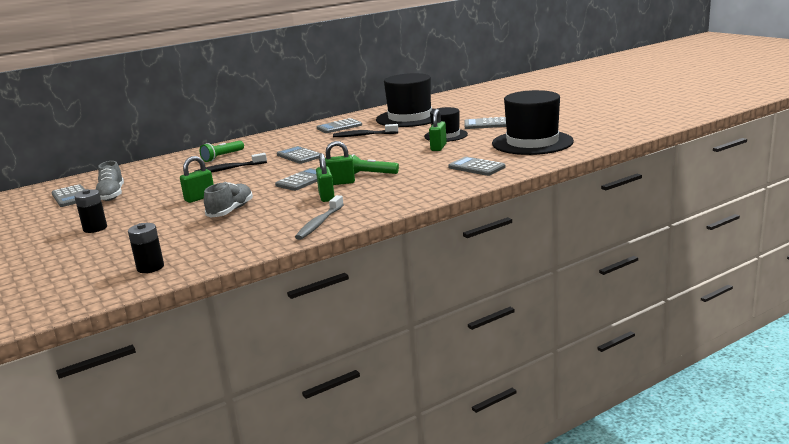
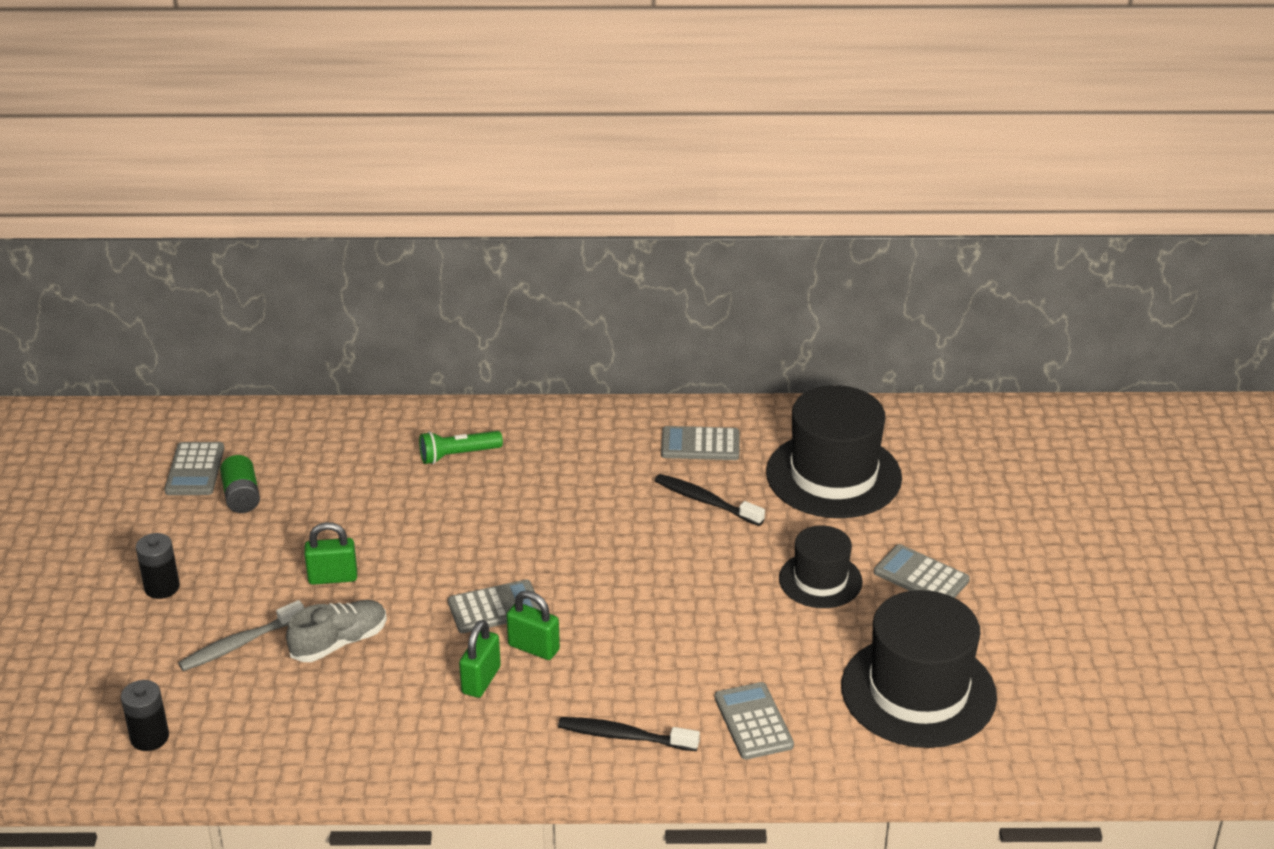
camera: 30 degrees right, 15 degrees up
(111, 195) = (241, 496): grey shoe -> green battery
(229, 169) = (435, 504): black toothbrush -> black toothbrush (624, 736)
(299, 156) = (557, 519): grey calculator -> none
(319, 223) = (409, 753): grey toothbrush -> grey toothbrush (239, 644)
(370, 174) = (594, 646): green flashlight -> none
(438, 147) = (768, 617): green padlock -> none

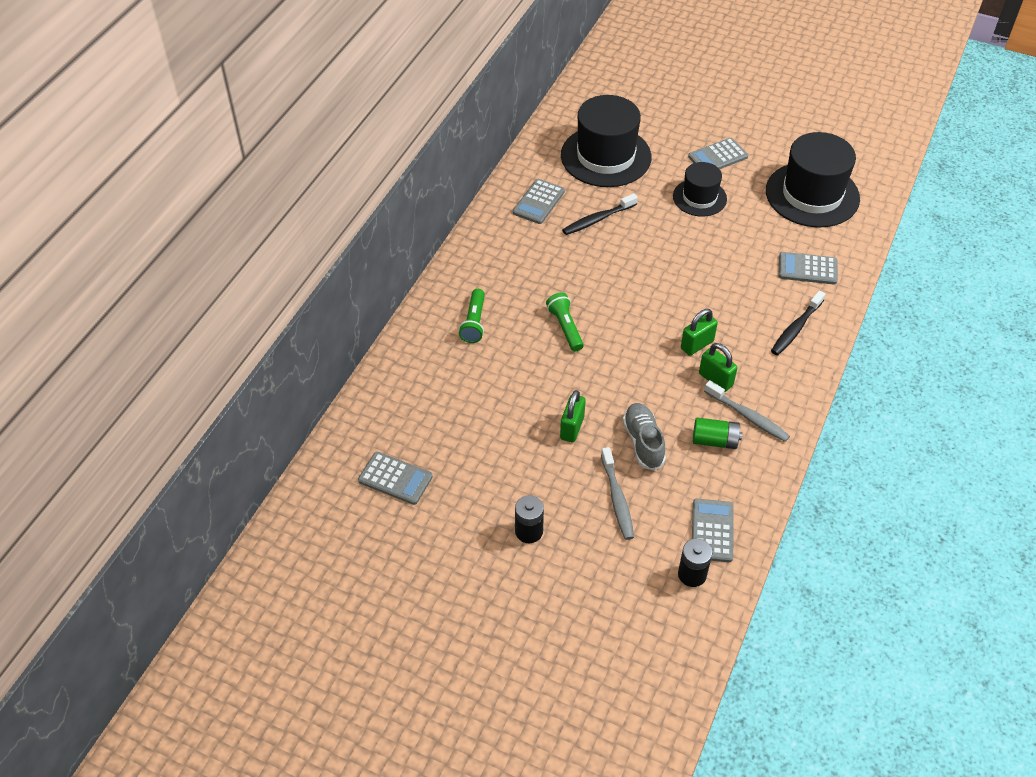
camera: 65 degrees left, 15 degrees up
(241, 496) = (447, 457): green battery -> green battery (715, 441)
(432, 726) = (748, 416): none -> grey toothbrush
(494, 527) = (565, 327): none -> green flashlight
(495, 608) = (648, 352): grey calculator -> grey calculator (712, 531)

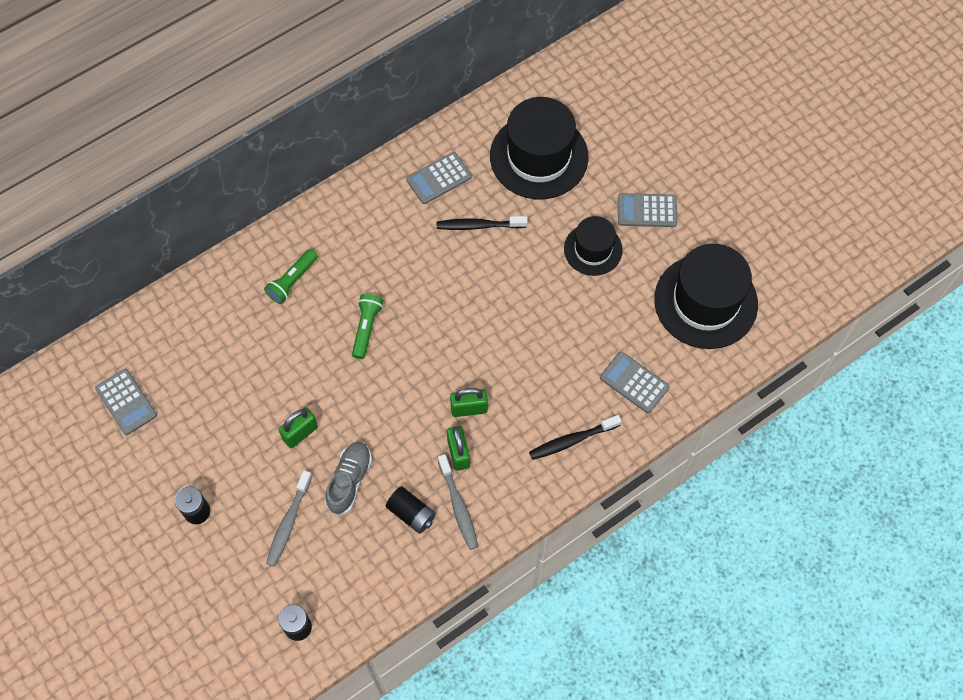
camera: 30 degrees right, 15 degrees up
(712, 531) = (344, 597): grey calculator -> none
(715, 441) = (411, 514): green battery -> black battery

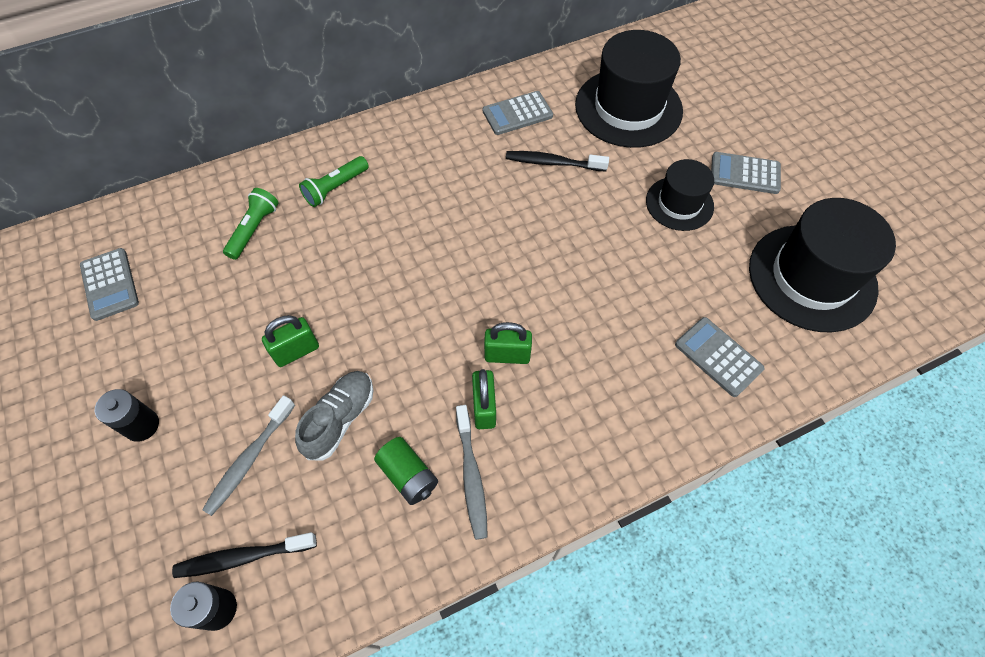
camera: 10 degrees right, 5 degrees down
(366, 328) = (405, 247): green flashlight -> green flashlight (254, 229)
(411, 514) = (408, 475): black battery -> green battery
(572, 440) = (632, 415): black toothbrush -> black toothbrush (243, 557)

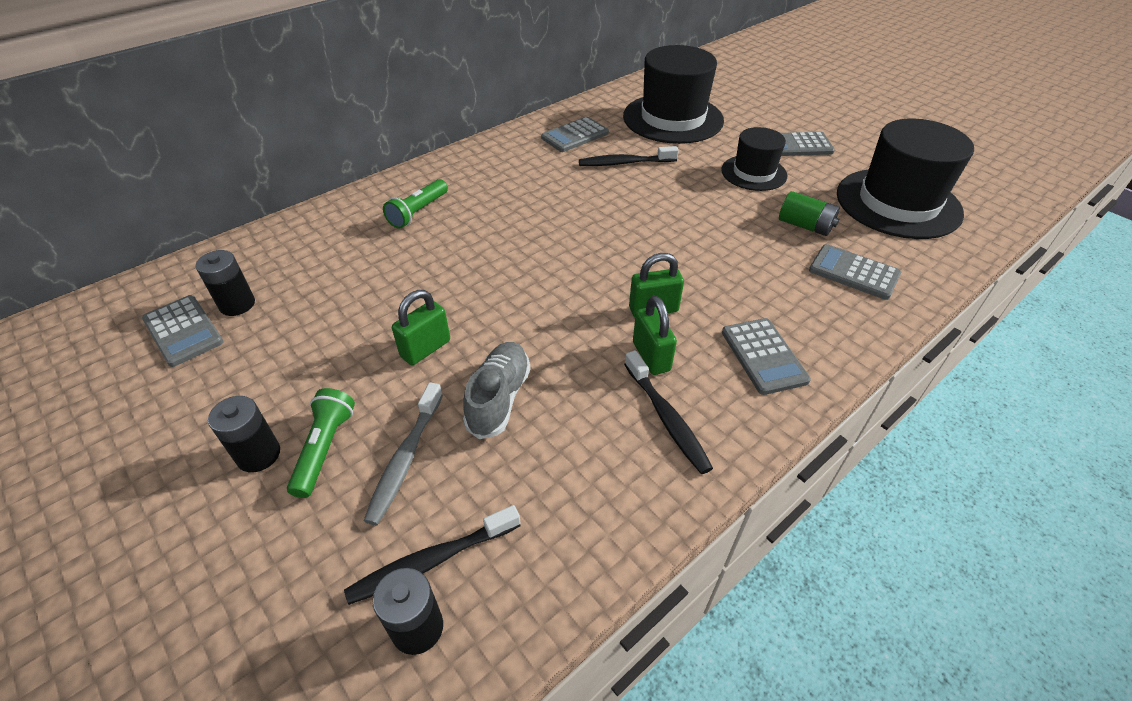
camera: 15 degrees left, 15 degrees down
(157, 265) = (237, 304): none -> black battery
(254, 229) = (341, 257): green flashlight -> green flashlight (325, 448)
(408, 475) = (597, 433): green battery -> green battery (805, 226)
(471, 476) = (667, 418): grey toothbrush -> black toothbrush
(584, 433) = (763, 356): none -> grey calculator

